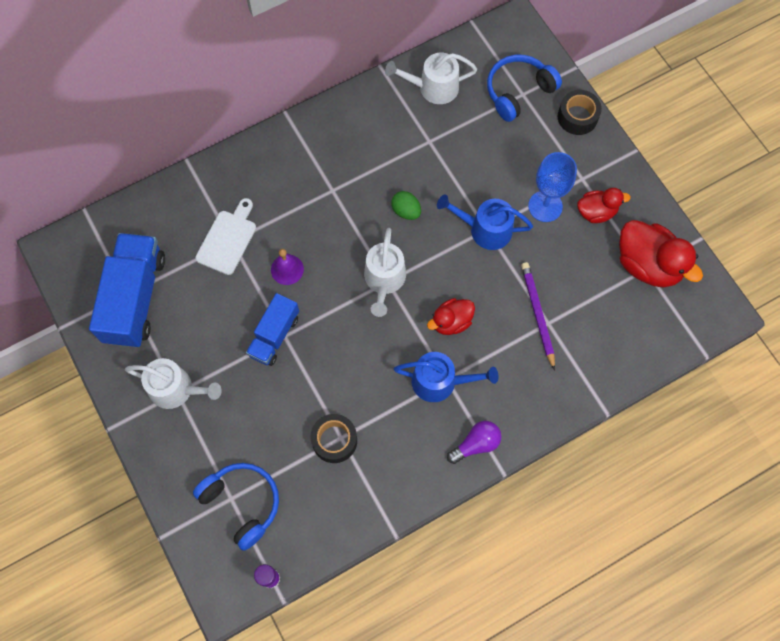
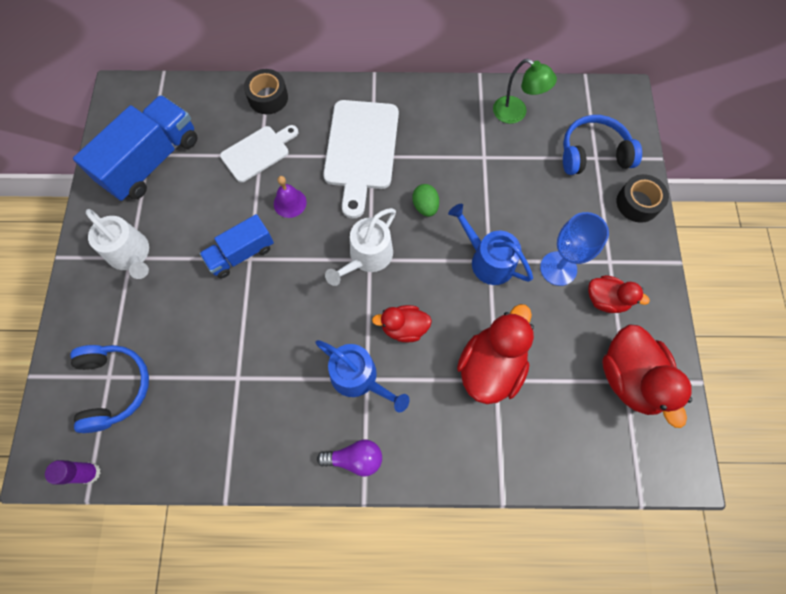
camera: 30 degrees right, 0 degrees up
(319, 190) = (361, 150): none -> white cutting board
(334, 440) = (230, 377): black tape -> black tape (268, 97)
(433, 88) = (516, 113): white watering can -> green lamp
(537, 314) = (490, 366): purple pencil -> red duck

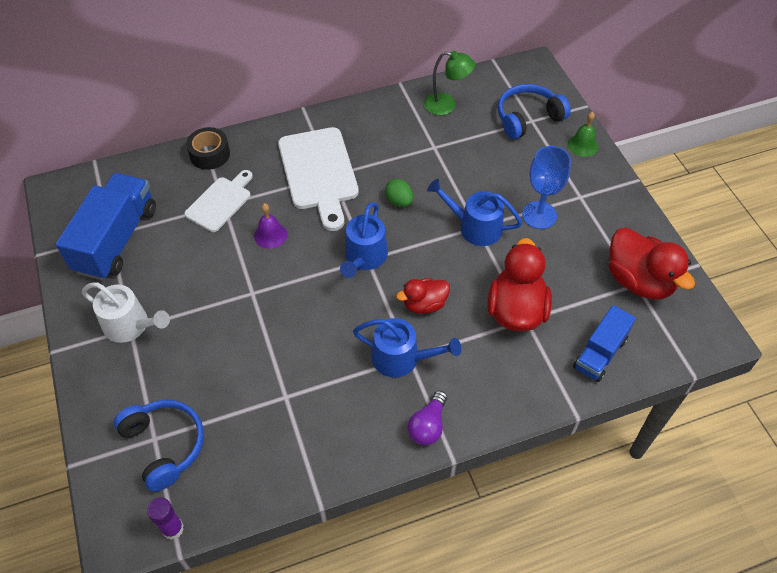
camera: 20 degrees left, 15 degrees down
(241, 254) = (242, 291): blue truck -> blue truck (600, 353)
(355, 458) = (428, 425): purple light bulb -> purple light bulb turned 135 degrees clockwise
(367, 257) = (364, 257): white watering can -> blue watering can
(606, 300) = (591, 227): red duck -> none
(637, 203) = (583, 145): black tape -> green bell

